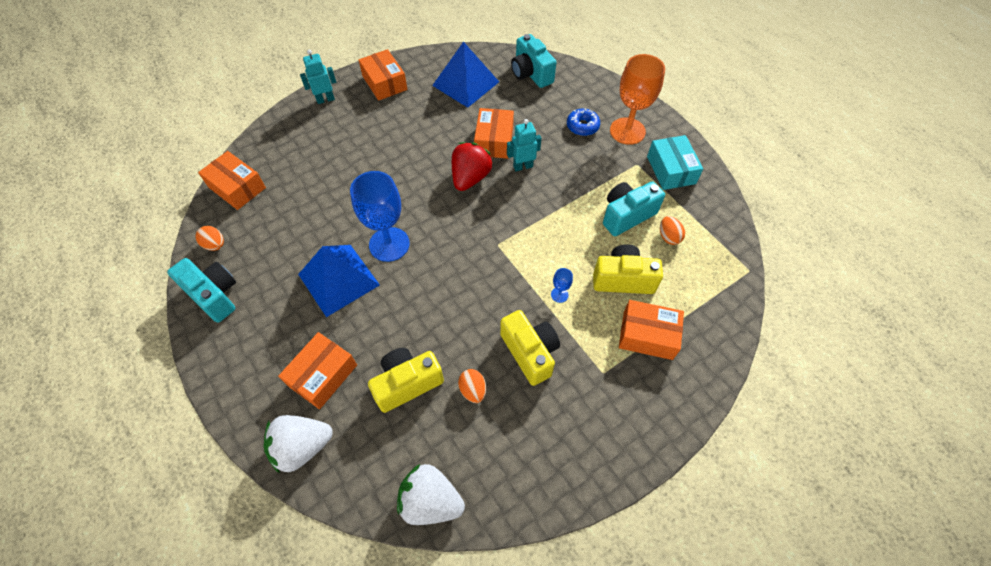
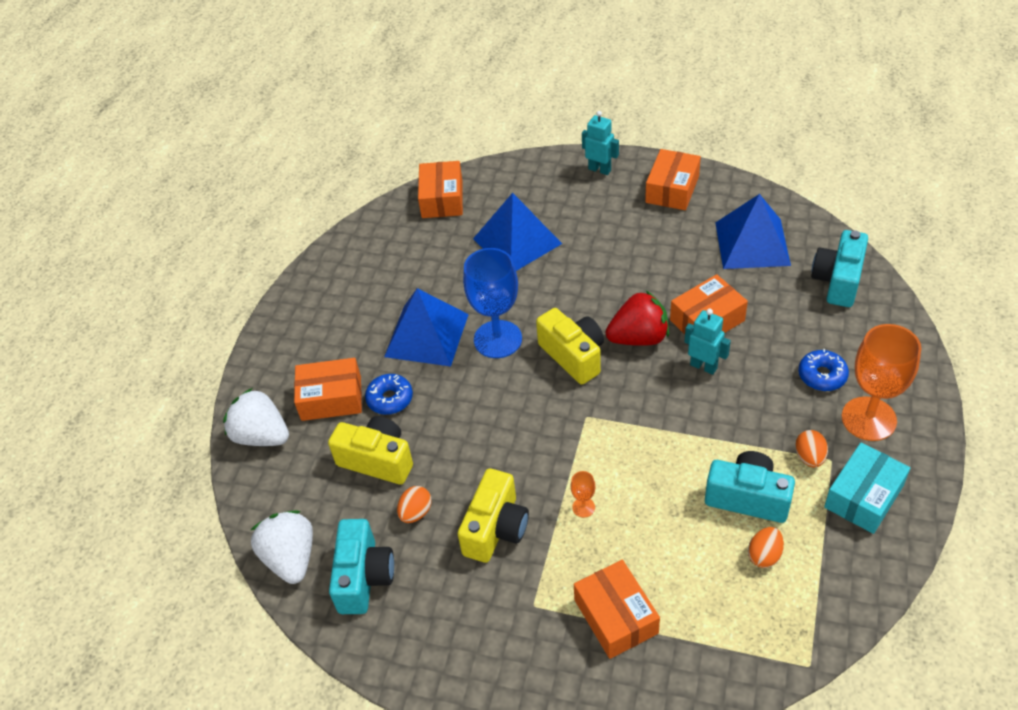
camera: 55 degrees right, 10 degrees down
(214, 295) = (333, 274): turquoise camera -> turquoise camera (364, 577)
(215, 245) = (376, 234): orange egg -> orange egg (809, 457)
(325, 177) = (517, 241): none -> blue pyramid
(365, 339) = (390, 399): none -> blue donut
(559, 294) = (583, 507): blue goblet -> orange goblet
(623, 279) = (661, 549): yellow camera -> yellow camera (573, 356)

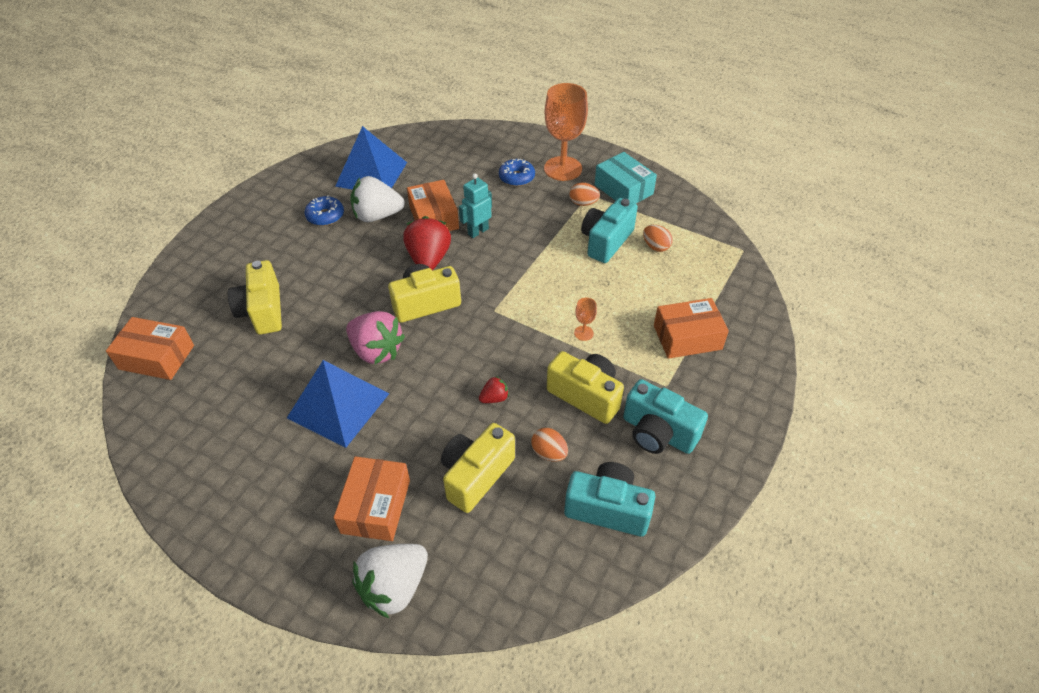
camera: 80 degrees left, 0 degrees up
(291, 558) = (567, 574): white strawberry -> white strawberry (377, 216)
(390, 399) = (404, 451): blue donut -> blue donut (325, 216)
(469, 449) = (494, 398): none -> red strawberry
(497, 339) = (376, 351): blue goblet -> pink strawberry
(517, 241) = (263, 311): blue pyramid -> yellow camera
(599, 169) = (217, 235): turquoise robot -> none
(672, 189) = (279, 199): orange box -> none
(838, 281) = (436, 146): turquoise camera -> turquoise camera (658, 433)

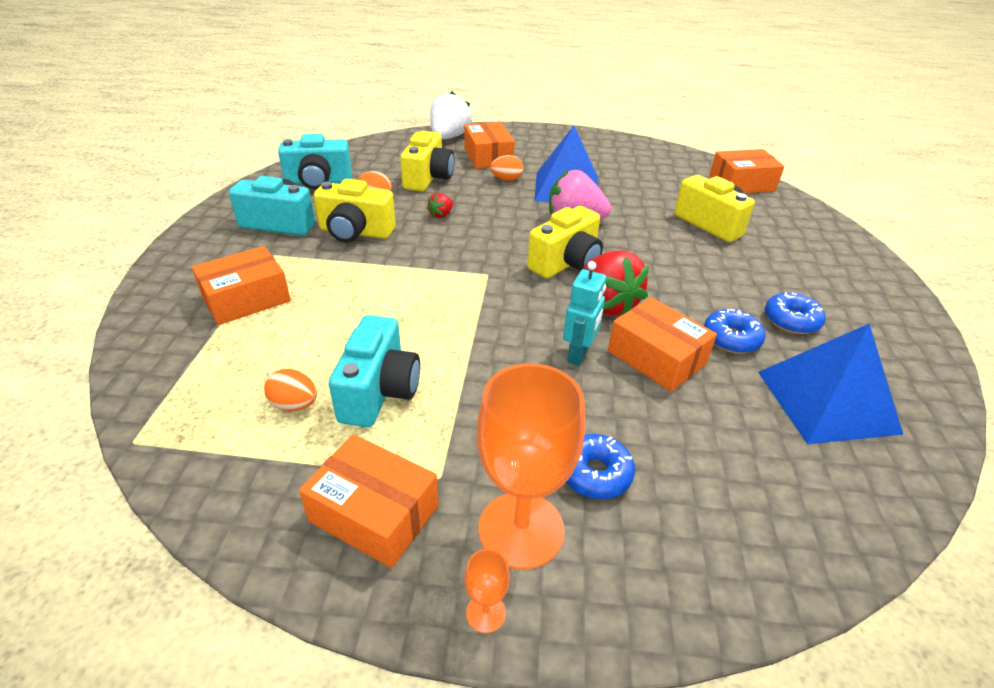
camera: 155 degrees right, 10 degrees down
(377, 216) = (731, 339): white strawberry -> blue donut
(583, 203) = (443, 453): orange egg -> orange egg (506, 179)
(583, 333) = (374, 276): orange goblet -> orange goblet (486, 613)
(623, 189) = (374, 513): turquoise box -> orange box

